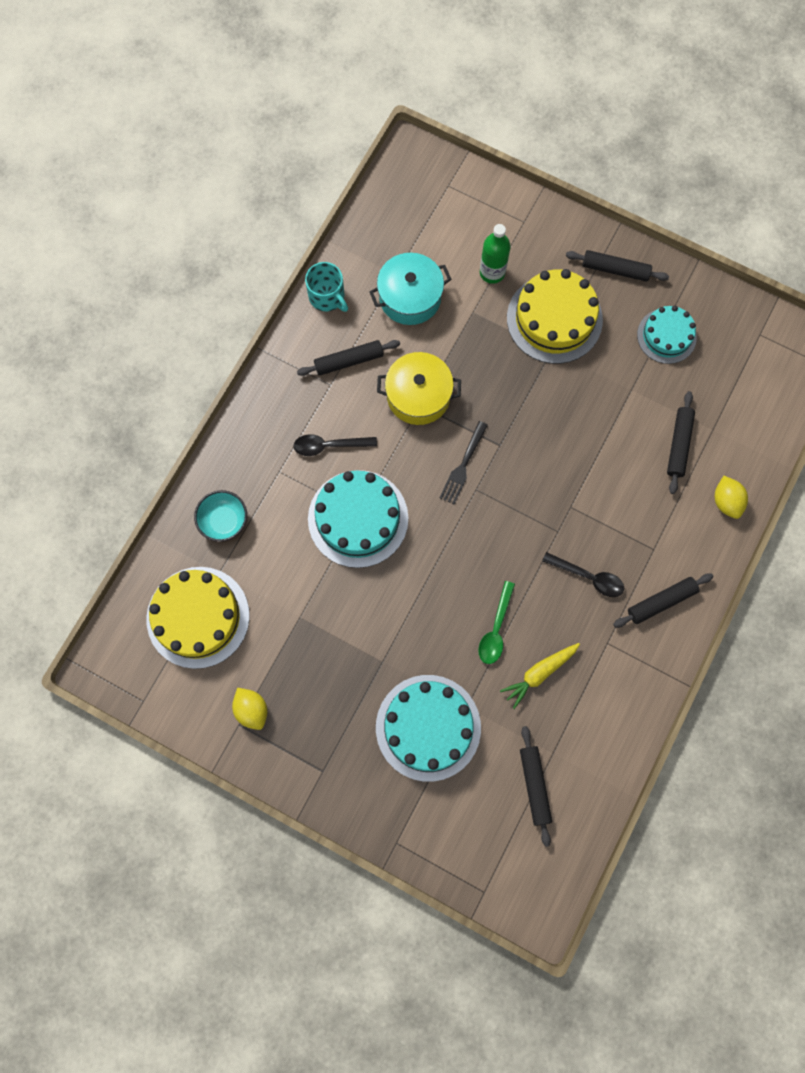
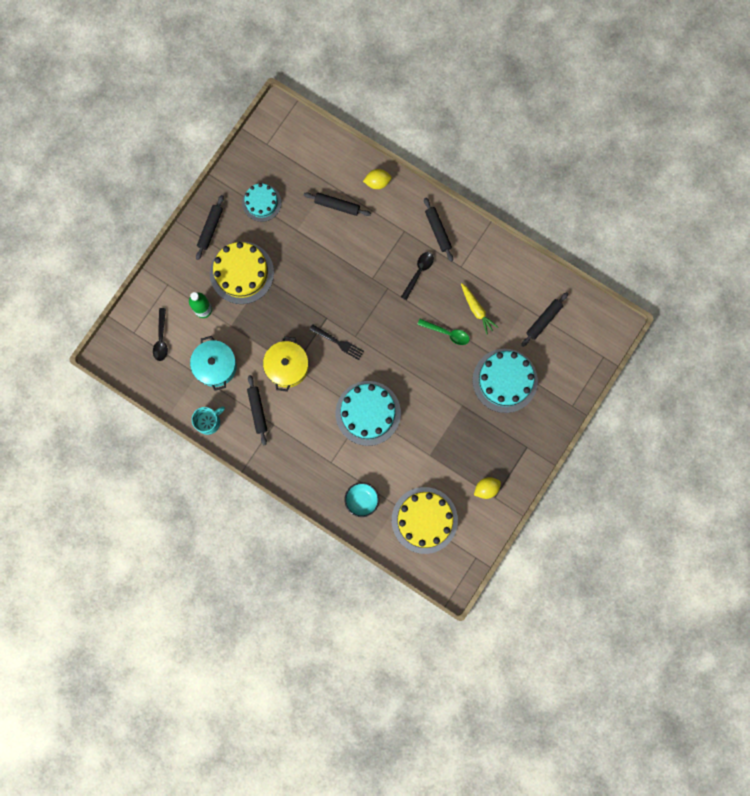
camera: 85 degrees left, 5 degrees up
(329, 446) = (316, 428): black spoon -> black spoon (161, 339)
(534, 785) = (543, 320): black rolling pin -> black rolling pin turned 45 degrees counterclockwise

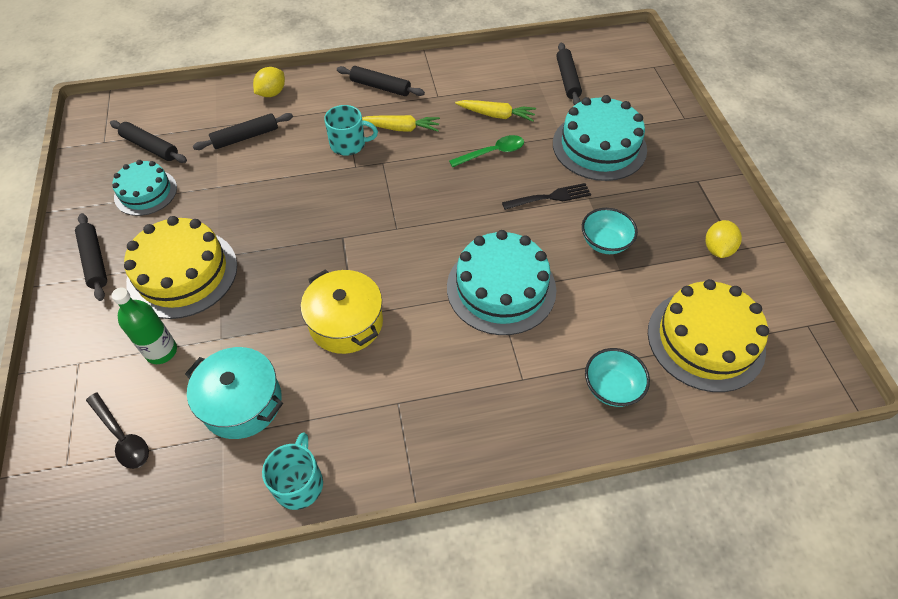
camera: 45 degrees left, 25 degrees down
(257, 410) = (358, 405): black rolling pin -> black rolling pin (150, 147)
(338, 342) = (383, 249): black fork -> black fork (549, 197)
(383, 259) = (349, 144): none -> turquoise mug
(419, 272) = (401, 128): black spoon -> yellow carrot
(440, 435) = (605, 242): none -> turquoise bowl

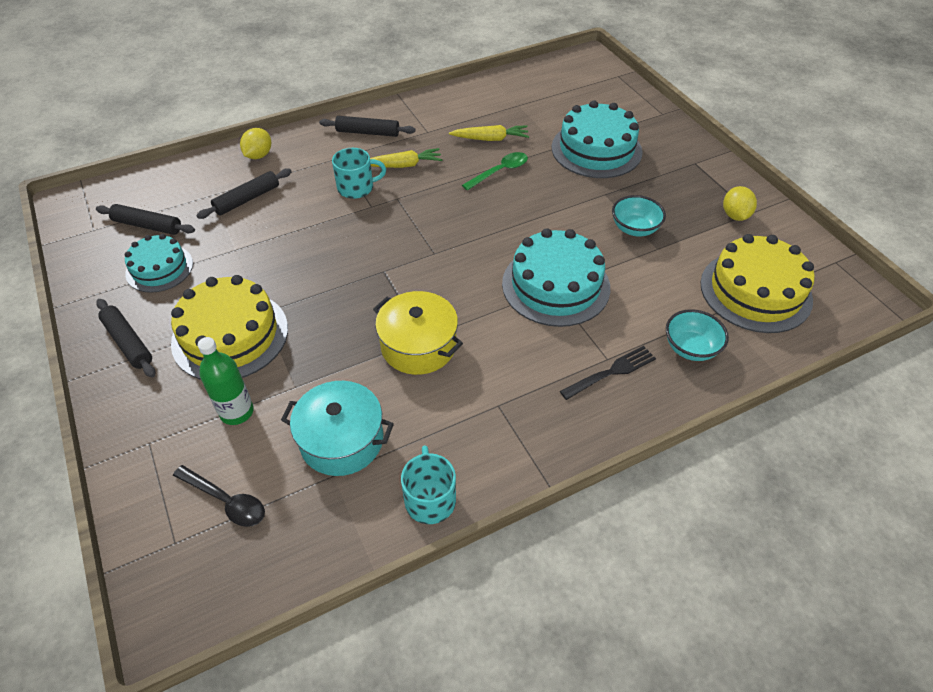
camera: 15 degrees left, 5 degrees down
(549, 197) = (568, 200): black fork -> black fork (610, 372)
(567, 79) = (544, 98): black rolling pin -> none

